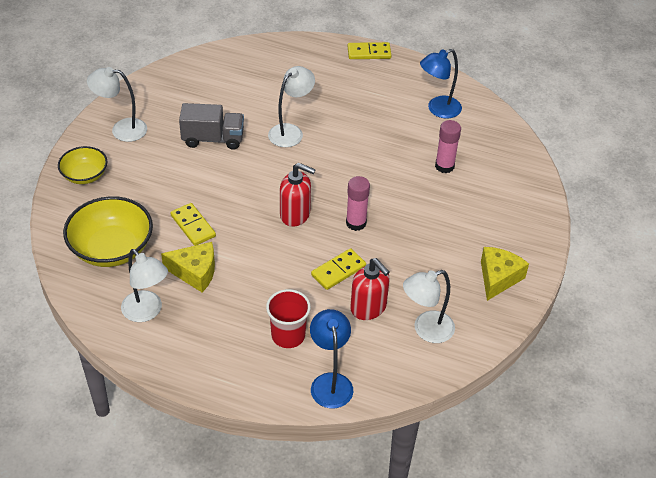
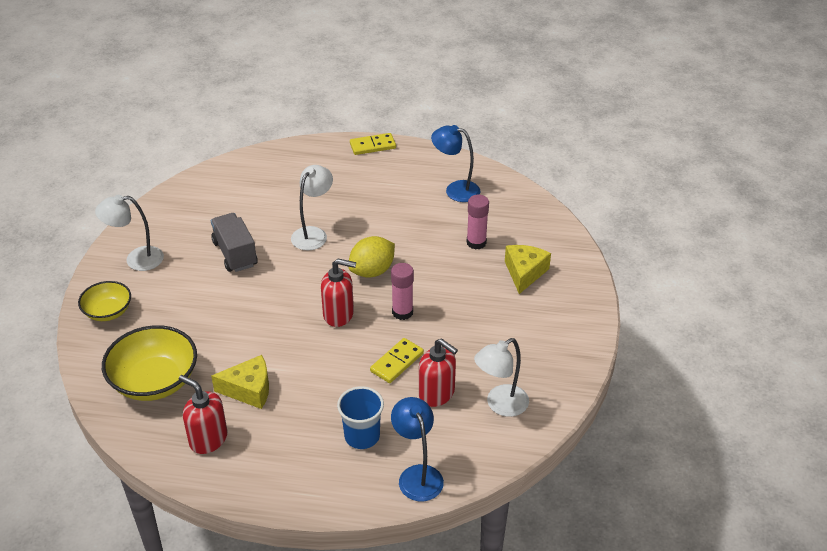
camera: 10 degrees left, 5 degrees down
(147, 312) = (208, 439): white lamp -> red soap dispenser
(193, 226) = (235, 343): yellow domino -> none
(213, 139) = (235, 254): grey truck -> grey truck turned 105 degrees counterclockwise
(288, 336) = (362, 436): red cup -> blue cup
(337, 178) = (372, 271): none -> yellow lemon
(438, 109) = (455, 190): blue lamp -> blue lamp turned 60 degrees clockwise
(498, 278) = (558, 341): yellow cheese -> yellow cheese (524, 273)

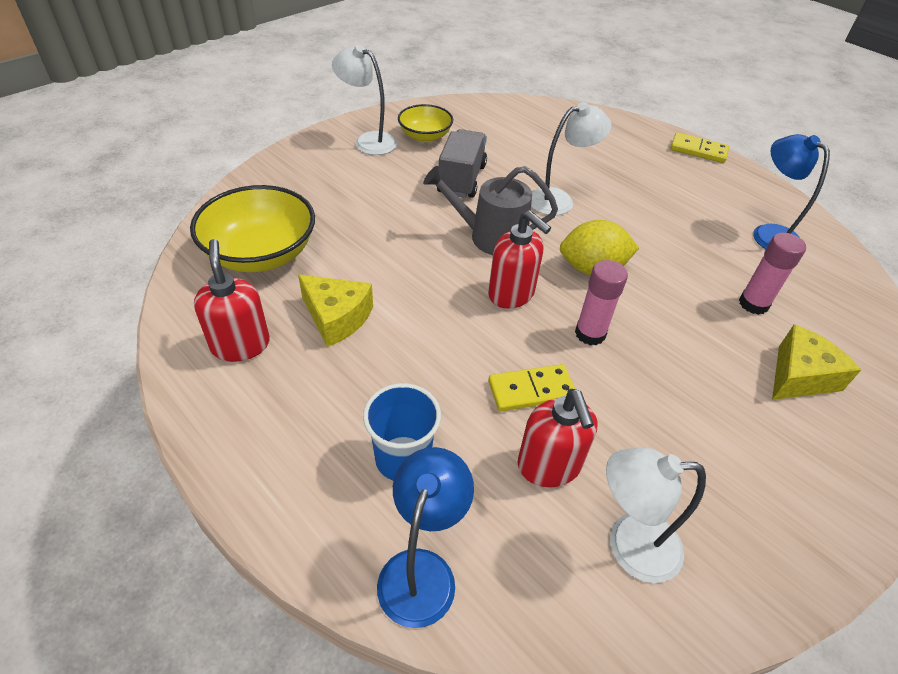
camera: 35 degrees right, 5 degrees up
(108, 312) = (295, 170): yellow bowl -> yellow bowl (425, 136)
(293, 285) = (491, 237): none -> grey watering can

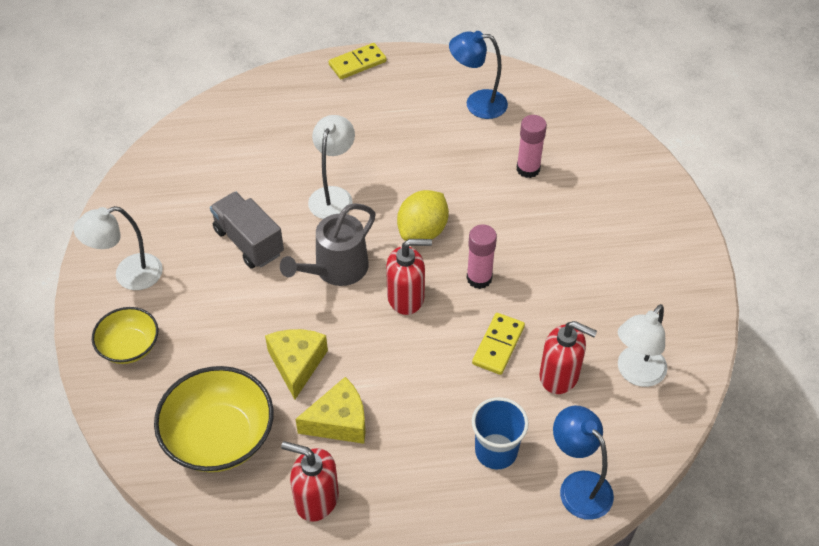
camera: 50 degrees left, 5 degrees up
(425, 136) = (162, 229): yellow bowl -> yellow bowl (129, 346)
(799, 376) = (597, 197): yellow cheese -> yellow cheese (297, 364)

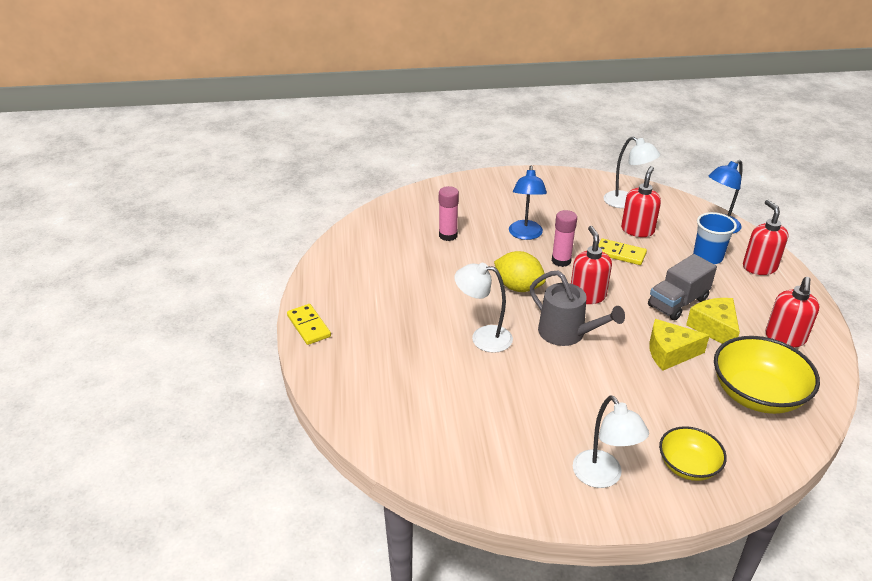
camera: 90 degrees left, 15 degrees down
(249, 242) = (545, 389): grey truck -> grey truck (678, 303)
(474, 514) = (759, 267): none -> red soap dispenser
(477, 104) = (373, 257): blue lamp -> blue lamp (525, 235)

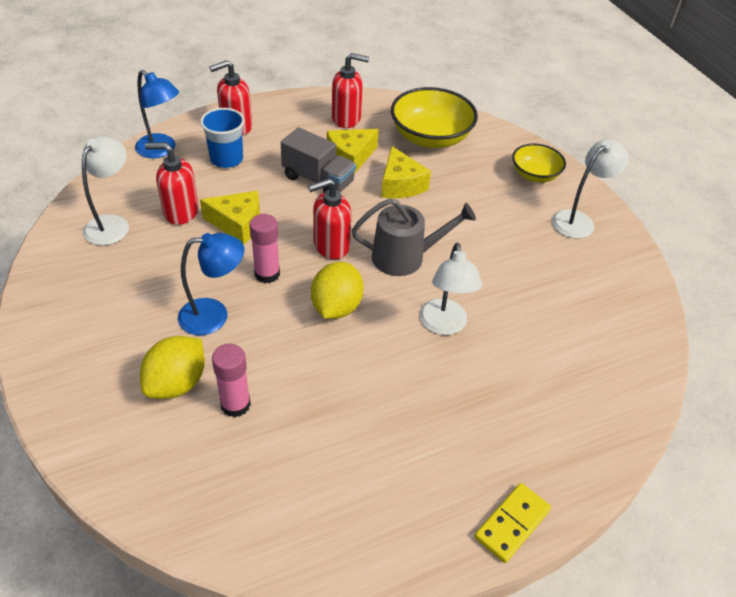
camera: 110 degrees left, 10 degrees up
(473, 217) = (177, 383): none -> yellow lemon
(566, 333) = (404, 257): grey watering can -> grey watering can turned 60 degrees clockwise
(620, 254) = (237, 224): yellow domino -> yellow cheese

